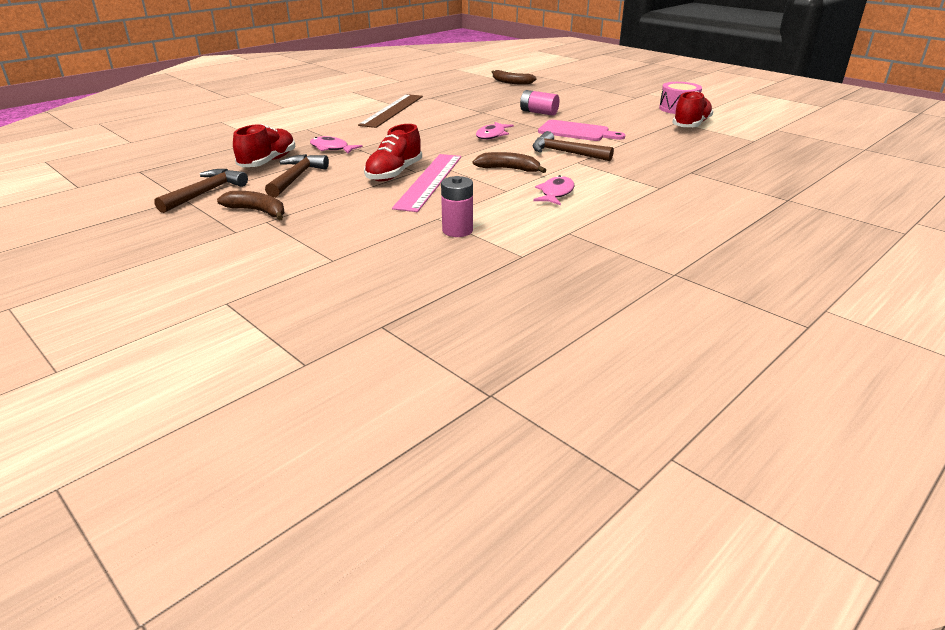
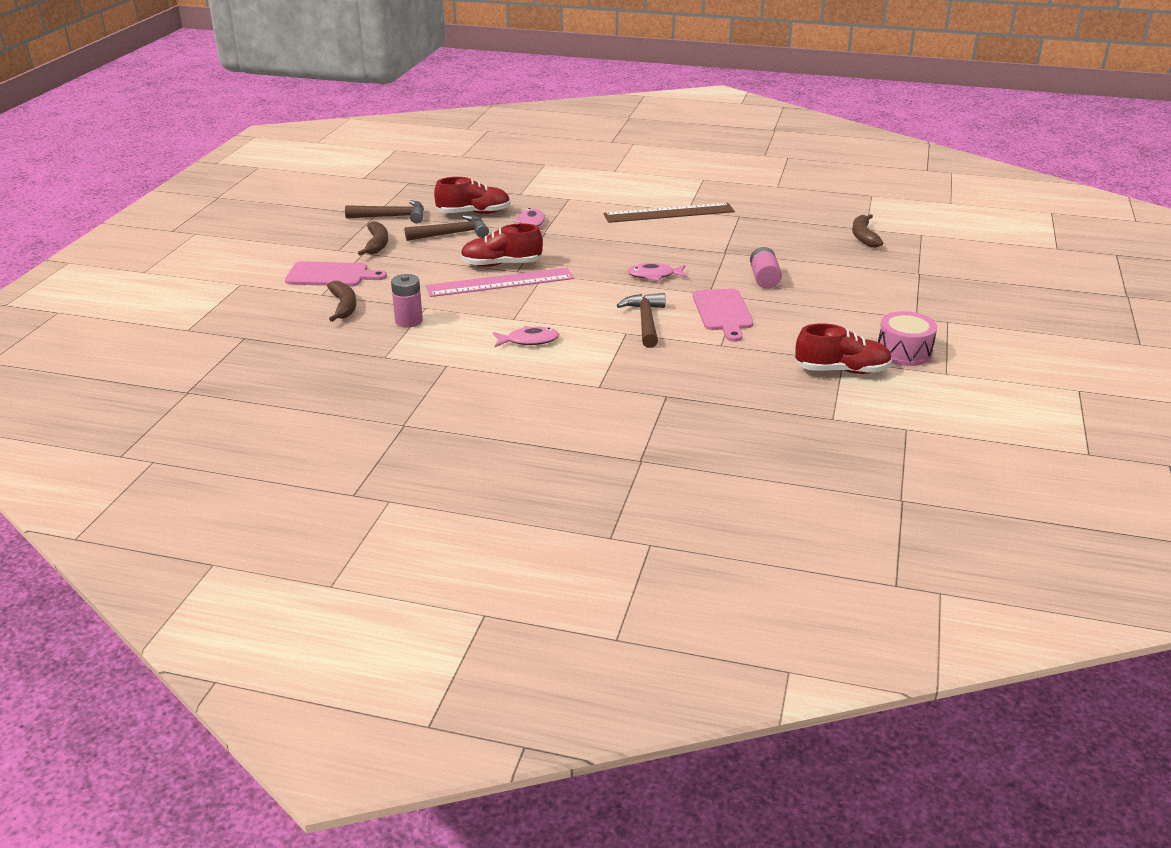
camera: 60 degrees right, 0 degrees up
(293, 246) = (331, 275): none -> pink cutting board
(508, 169) = (567, 306): brown banana -> brown banana (344, 306)

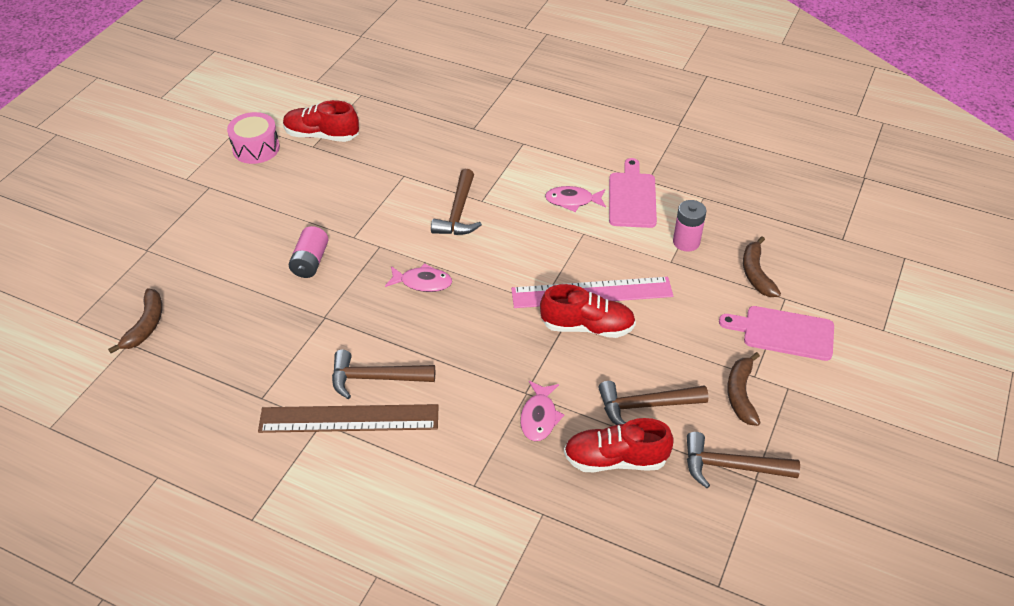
camera: 170 degrees left, 15 degrees up
(662, 229) = (375, 378): none -> brown hammer
(723, 312) = (380, 216): pink cutting board -> pink cutting board (632, 197)

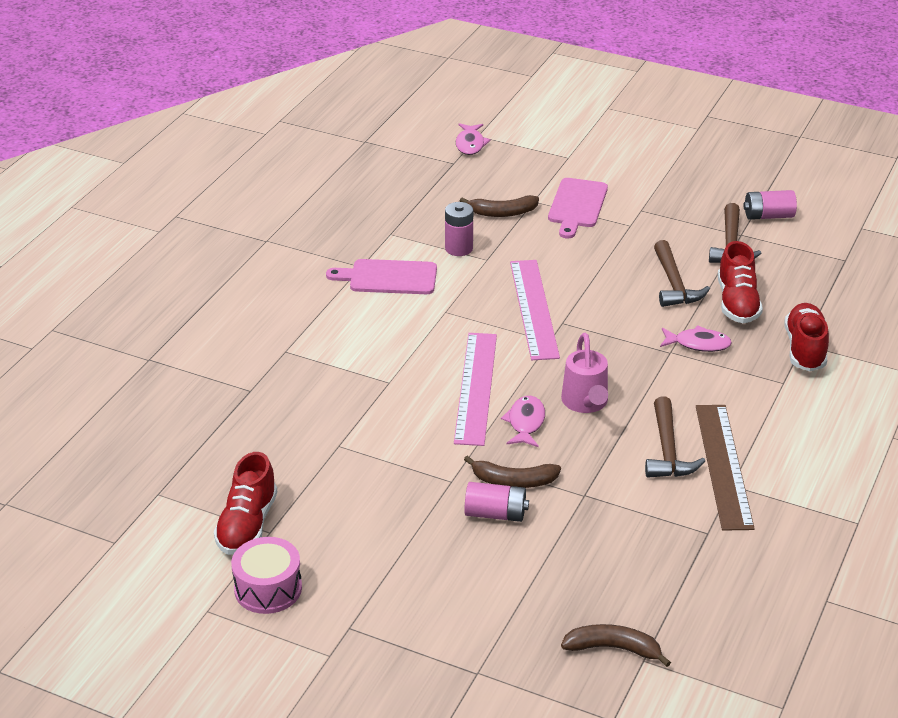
camera: 90 degrees left, 10 degrees down
(447, 323) = (585, 403): none -> pink watering can
(458, 213) = (410, 399): brown hammer -> none
(472, 252) = (476, 387): none -> pink ruler
(572, 201) = (392, 317): pink fish -> pink fish (470, 144)
(587, 327) = (581, 313): red shoe -> red shoe (805, 349)
(740, 394) = (652, 234): brown banana -> brown banana (513, 481)
(803, 513) = (768, 216): none -> pink battery

